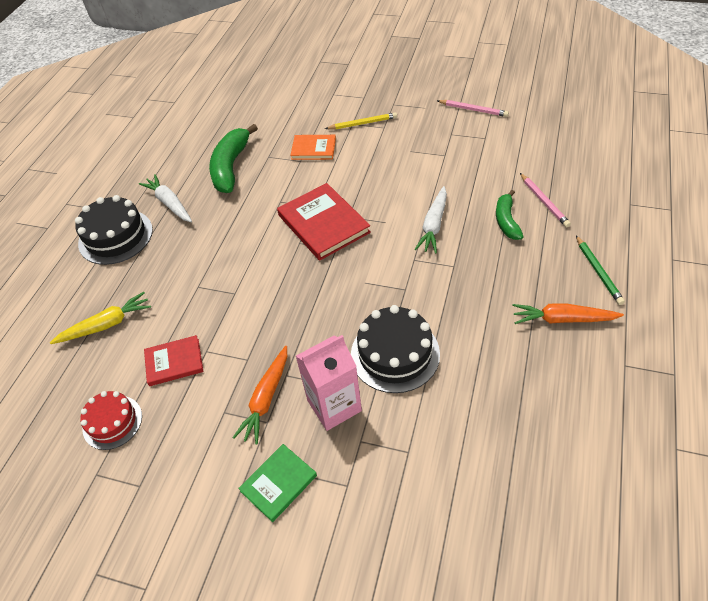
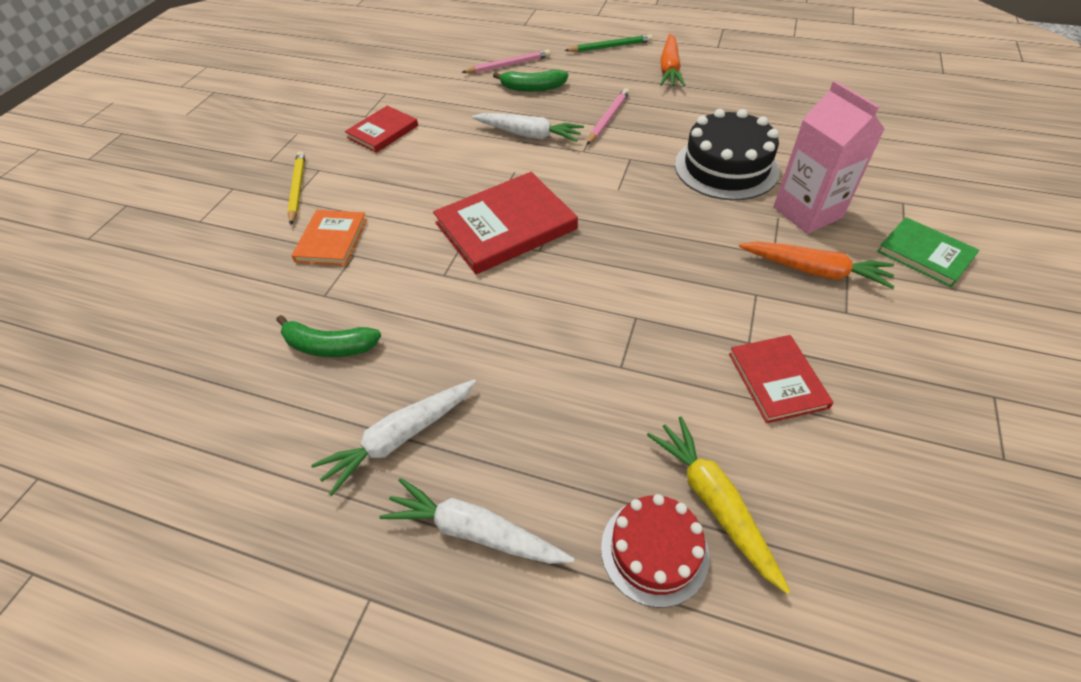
camera: 90 degrees left, 0 degrees up
(112, 422) = (909, 451): red cake -> red cake (654, 551)
(115, 236) = (475, 531): black cake -> white carrot
(231, 167) = (329, 346): green banana -> green banana, size x0.60
(430, 147) = (382, 131): none -> red book
(473, 110) = (326, 97): pink pencil -> pink pencil (608, 118)

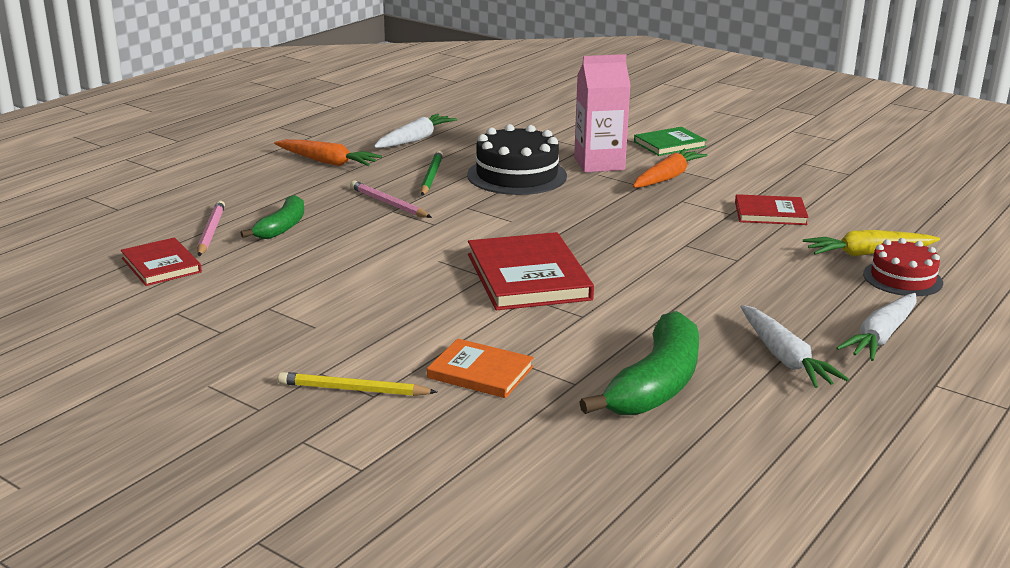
camera: 75 degrees left, 25 degrees down
(329, 346) = (656, 384): green banana -> green banana, size x1.66
(382, 131) = (276, 323): red book -> red book (161, 265)
(528, 135) = (377, 243): white carrot -> white carrot (415, 140)
(610, 47) = (245, 177): green pencil -> green pencil (431, 176)

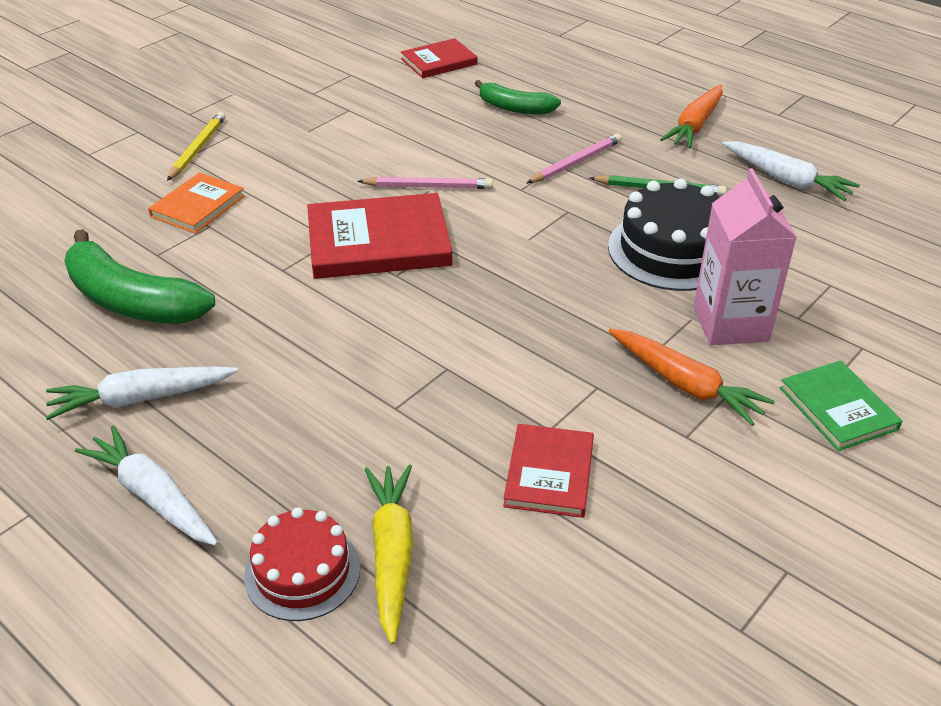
camera: 95 degrees right, 15 degrees up
(211, 231) = (507, 77): pink pencil -> pink pencil (429, 187)

